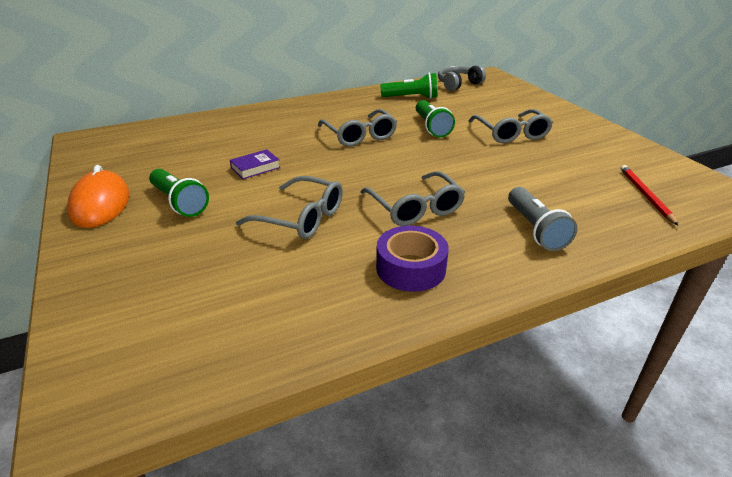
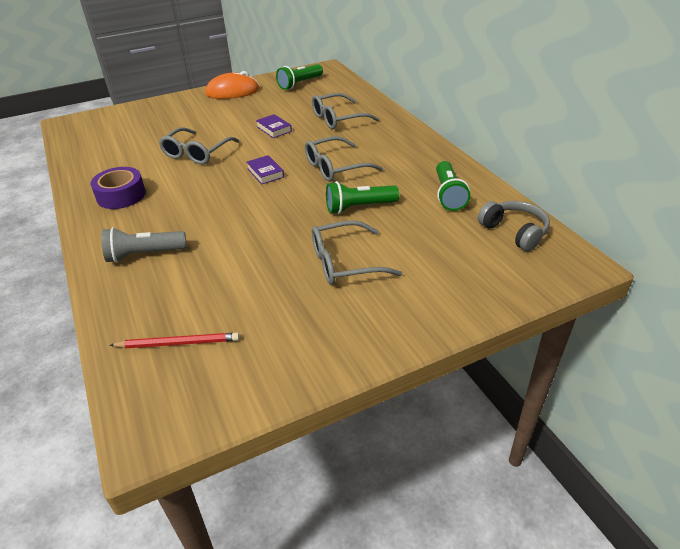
camera: 90 degrees right, 5 degrees up
(179, 202) = (228, 112): green flashlight -> green flashlight (299, 84)
(364, 169) = (265, 173): none -> purple book
(415, 208) = (196, 197): grey glasses -> grey glasses (338, 119)

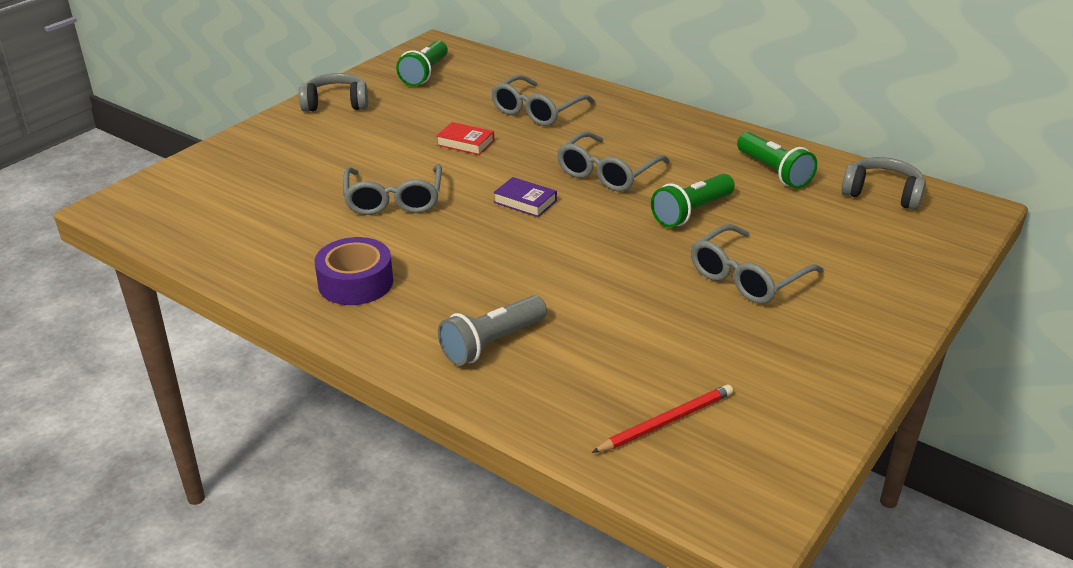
camera: 30 degrees left, 5 degrees down
(232, 92) = (336, 104): orange mouse -> grey headphones
(274, 129) = (465, 143): purple book -> red book

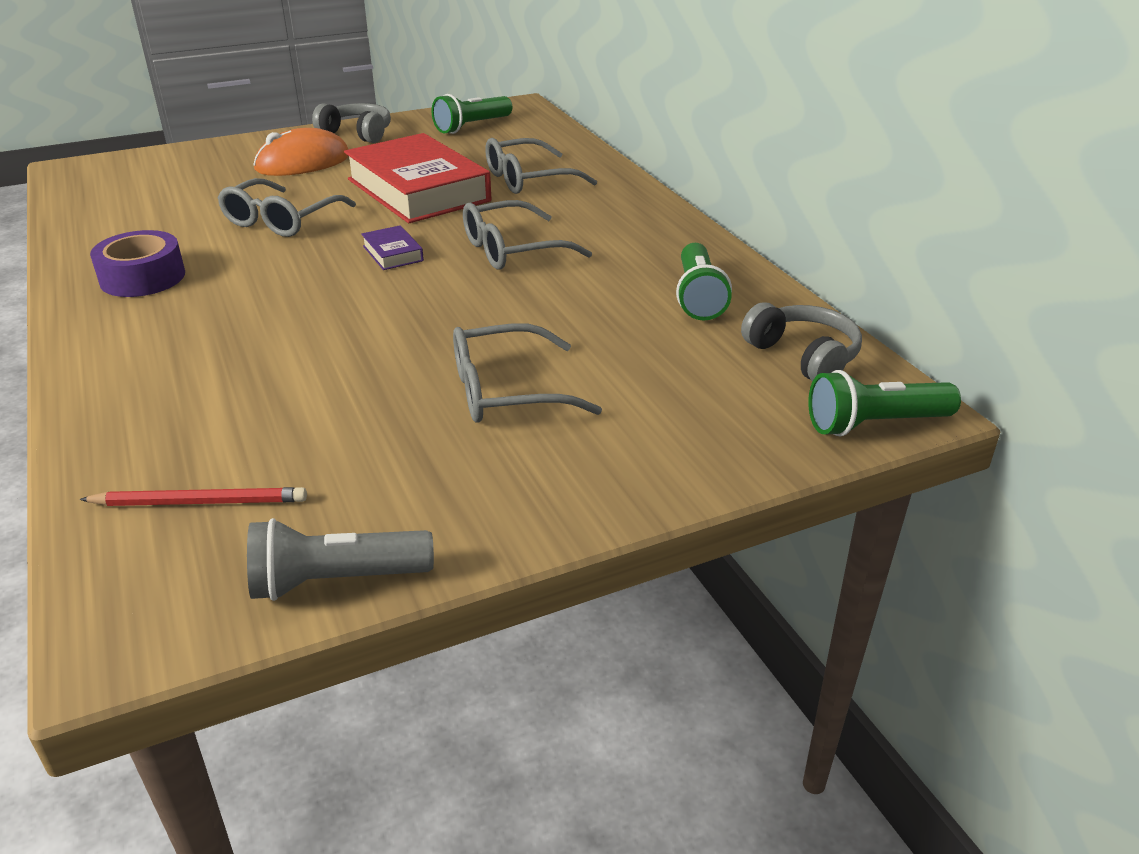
camera: 30 degrees right, 0 degrees up
(330, 143) = (303, 162): none -> orange mouse
(465, 143) = (418, 190): red book -> red book, size x2.47
(492, 343) = (166, 366): grey flashlight -> grey flashlight (336, 580)
(691, 212) = (543, 310): green flashlight -> green flashlight (874, 424)

